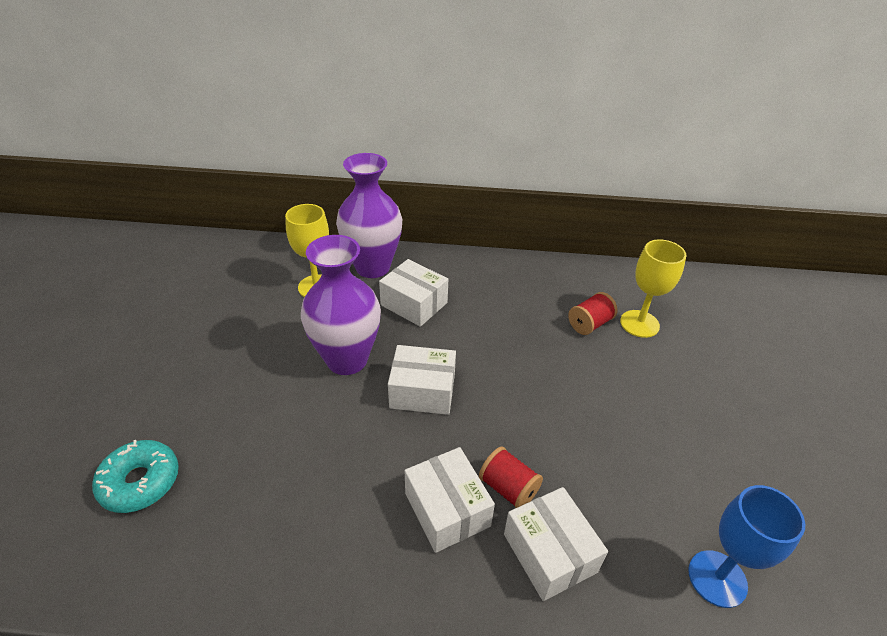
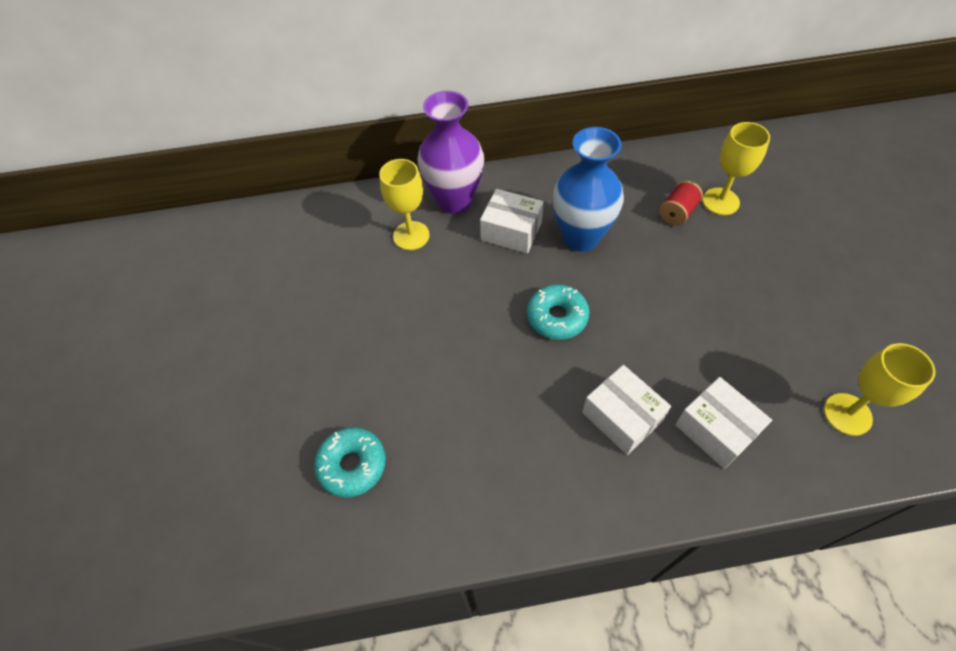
camera: 10 degrees left, 15 degrees up
(347, 360) = (476, 304): purple vase -> none
(422, 391) = (557, 317): white box -> turquoise donut
(480, 324) = (580, 237): none -> blue vase
(508, 488) = (664, 385): red spool -> none
(717, 578) = (847, 414): blue goblet -> yellow goblet

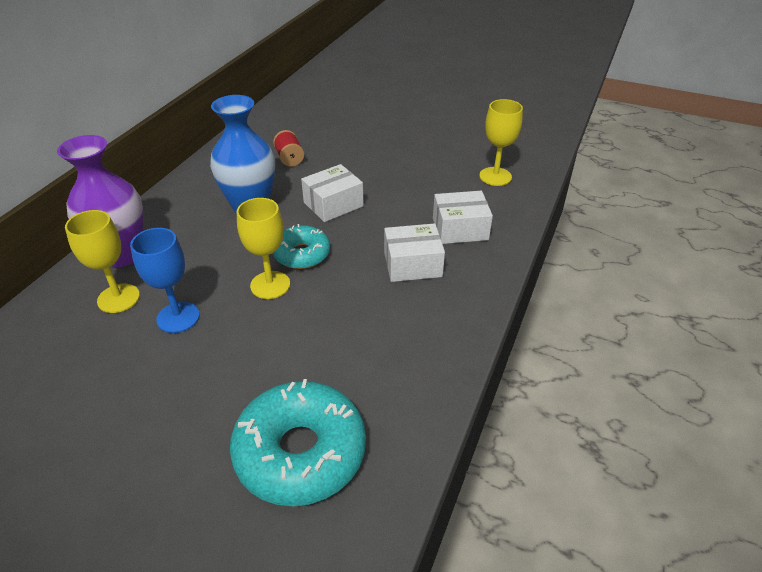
camera: 60 degrees left, 15 degrees down
(352, 465) = (300, 452): turquoise donut -> turquoise donut, size x1.69
(420, 286) = (178, 317): none -> blue goblet
(511, 231) = (198, 239): white box -> white box (333, 204)
(720, 201) = (304, 139): yellow goblet -> yellow goblet (270, 285)

